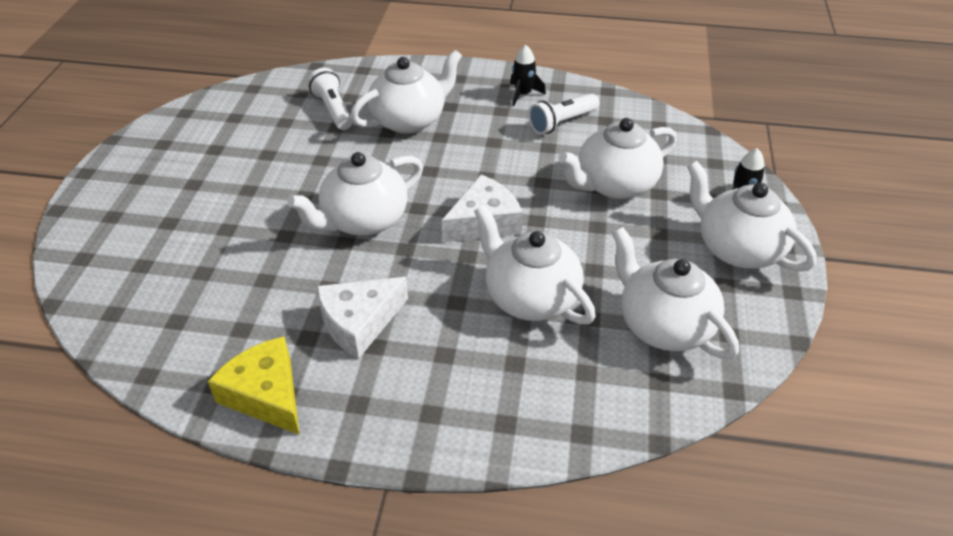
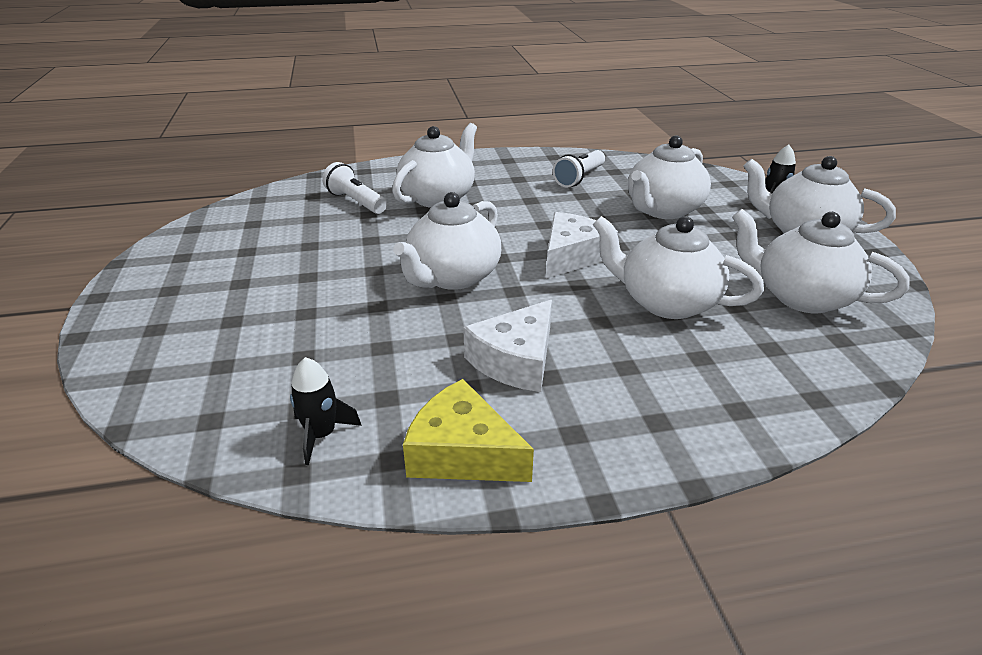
camera: 20 degrees left, 10 degrees down
(523, 94) = (528, 165): black rocket -> black rocket (321, 435)

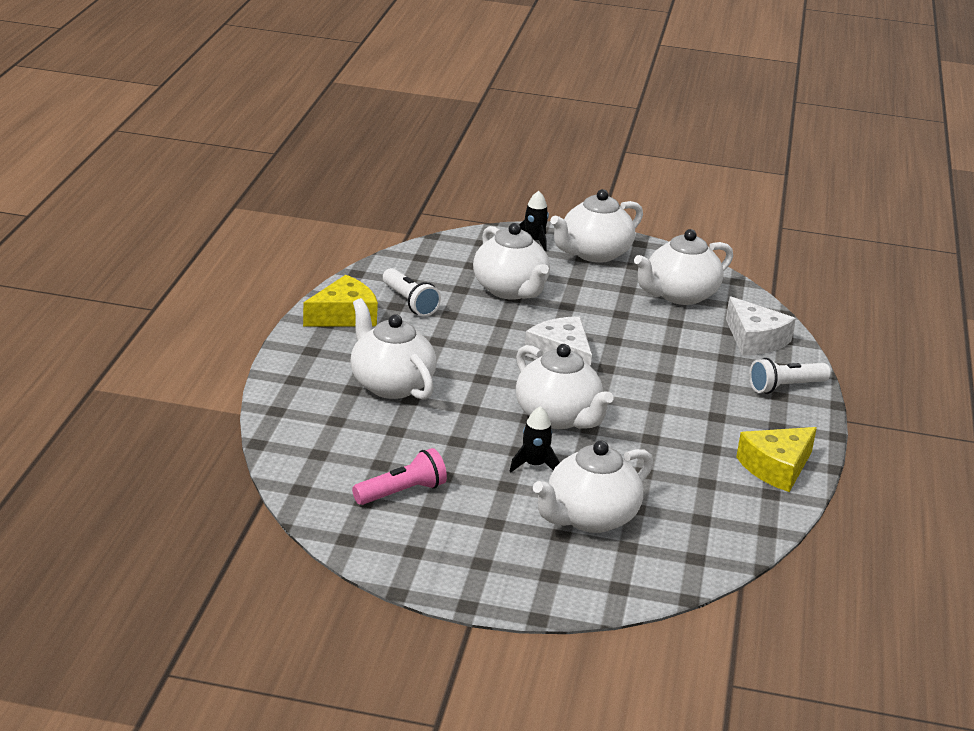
camera: 70 degrees left, 5 degrees down
(271, 234) = (401, 492): none -> pink flashlight
(321, 435) = (734, 515): black rocket -> black rocket (534, 465)
(356, 202) = (361, 432): white flashlight -> white flashlight (785, 387)
(515, 360) = (692, 423): white cheese -> white cheese (754, 340)
(526, 162) = (344, 316): none -> yellow cheese
(666, 302) = (655, 344): white teapot -> white teapot (590, 518)

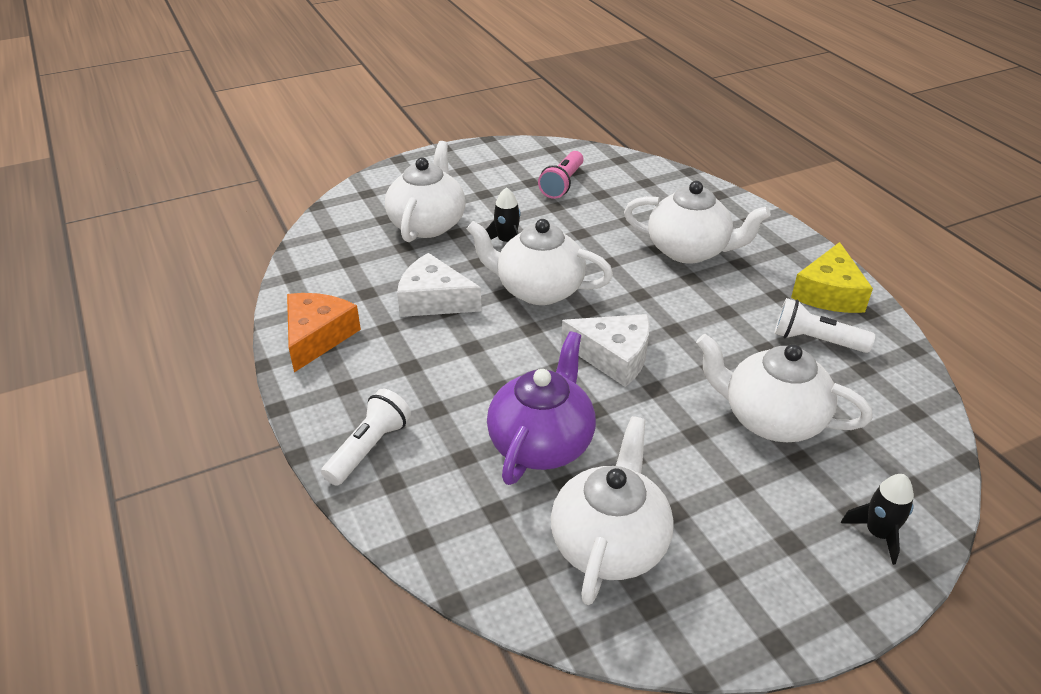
camera: 145 degrees right, 10 degrees up
(594, 253) = (791, 562): white teapot -> none
(669, 342) = (541, 443): none -> purple teapot
(754, 340) = (455, 512): white cheese -> white cheese (434, 300)
(776, 467) = (317, 337): yellow cheese -> orange cheese

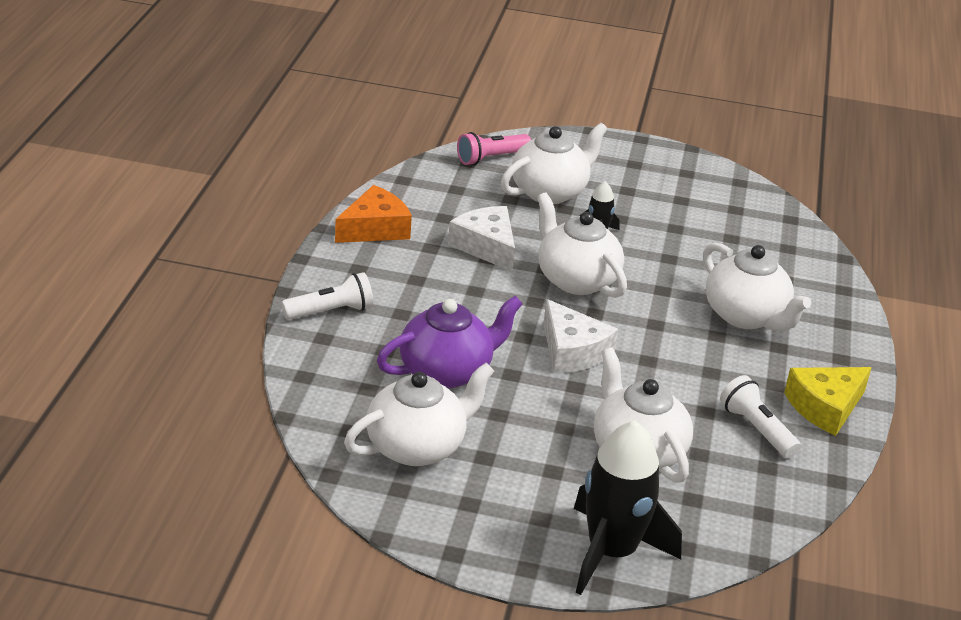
camera: 35 degrees right, 5 degrees down
(562, 184) = (707, 214): pink flashlight -> pink flashlight (491, 158)
(878, 534) = (611, 552): black rocket -> black rocket, size x2.10

